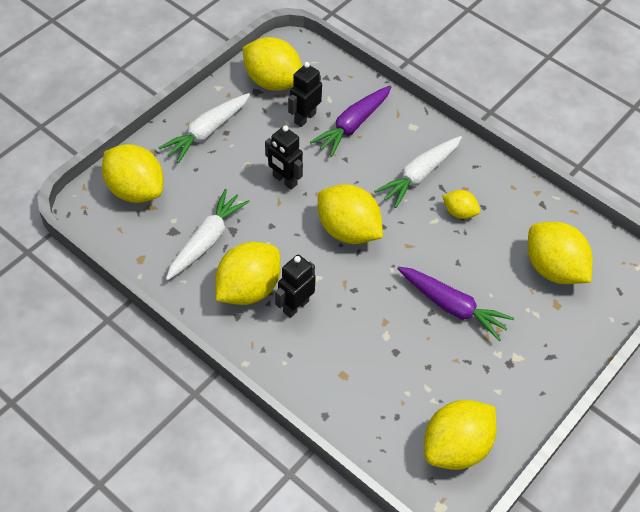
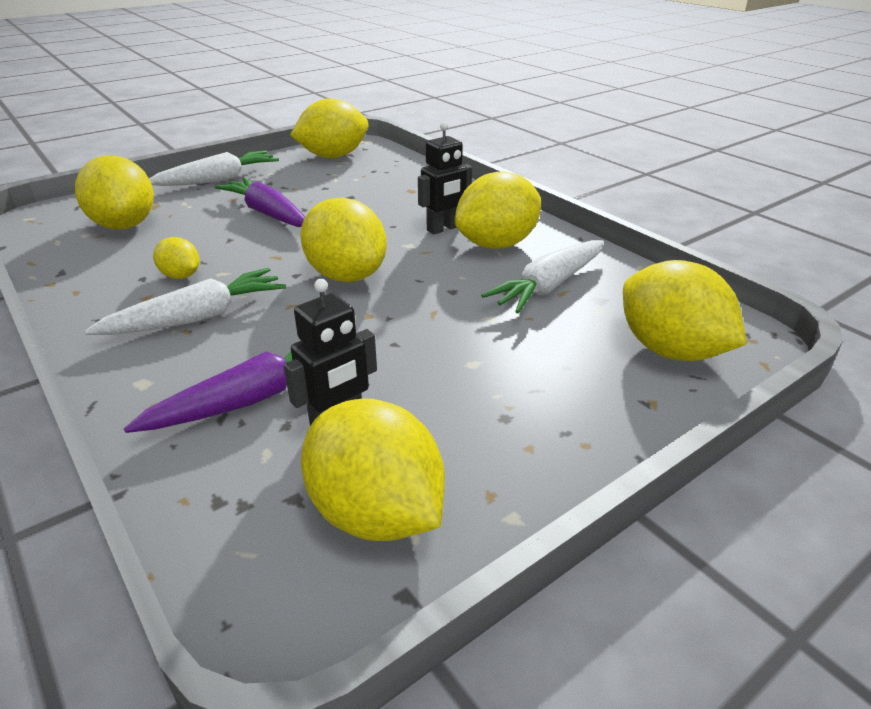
camera: 165 degrees left, 20 degrees down
(207, 132) = (544, 422): white carrot -> white carrot (218, 180)
(284, 180) = (415, 335): black robot -> none

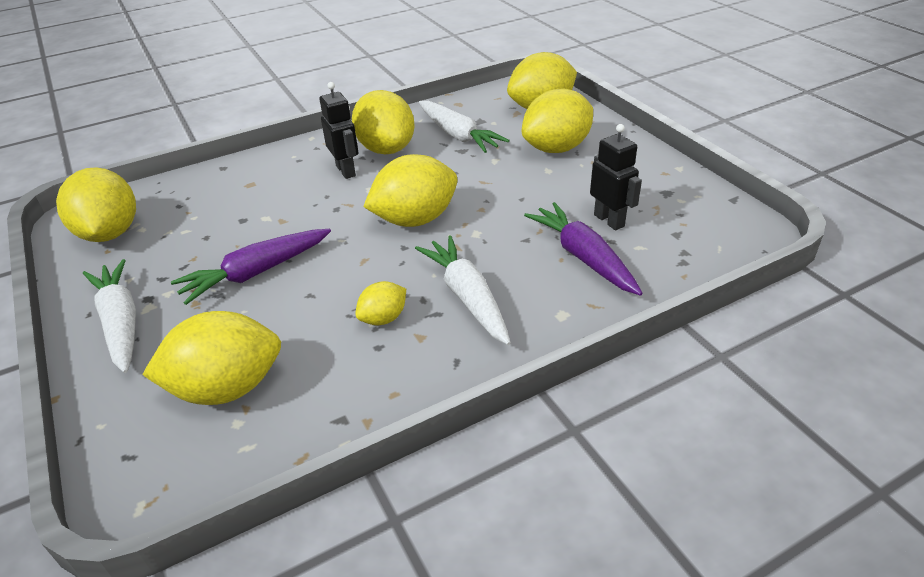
camera: 80 degrees left, 5 degrees up
(376, 512) = (683, 207): yellow lemon -> yellow lemon (556, 148)

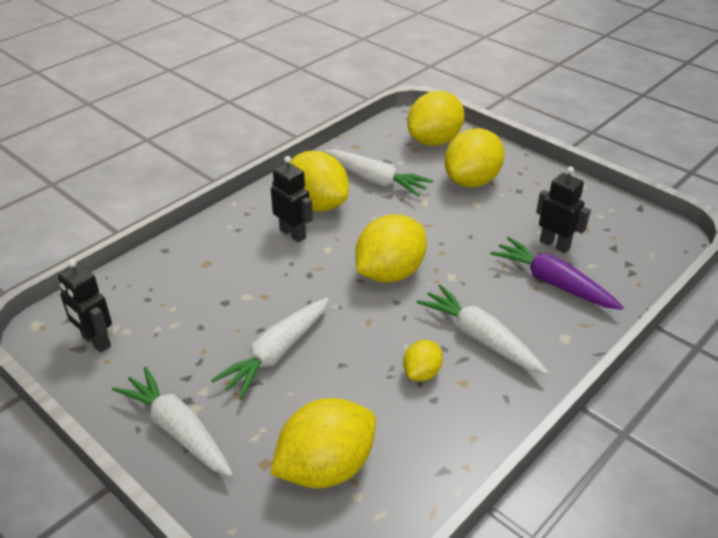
camera: 20 degrees left, 0 degrees up
(110, 233) = (96, 341): yellow lemon -> black robot
(256, 273) = (276, 353): purple carrot -> white carrot

